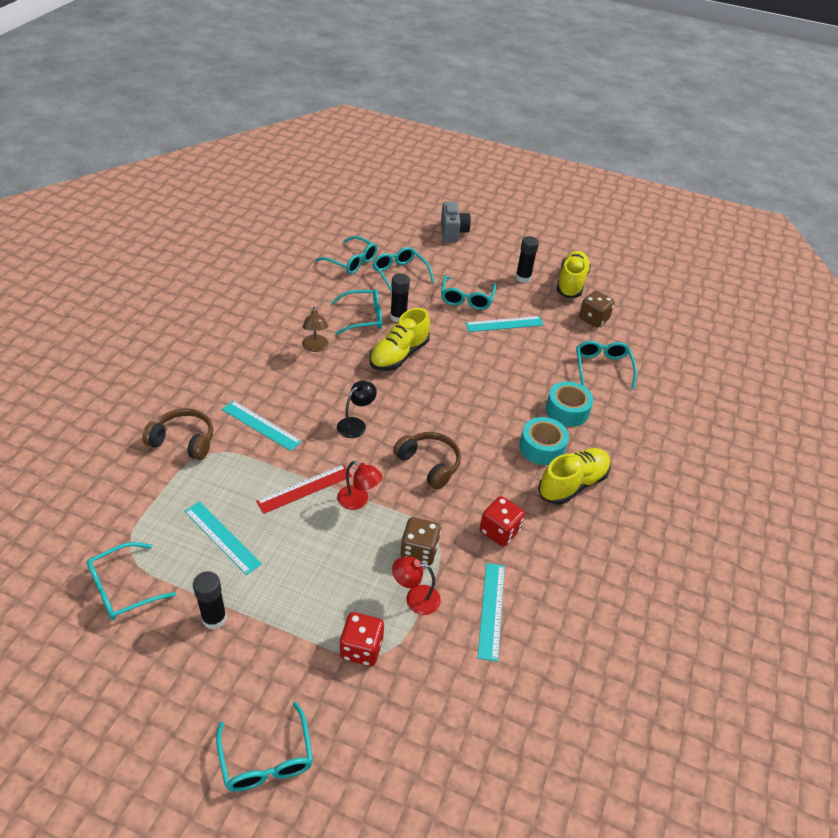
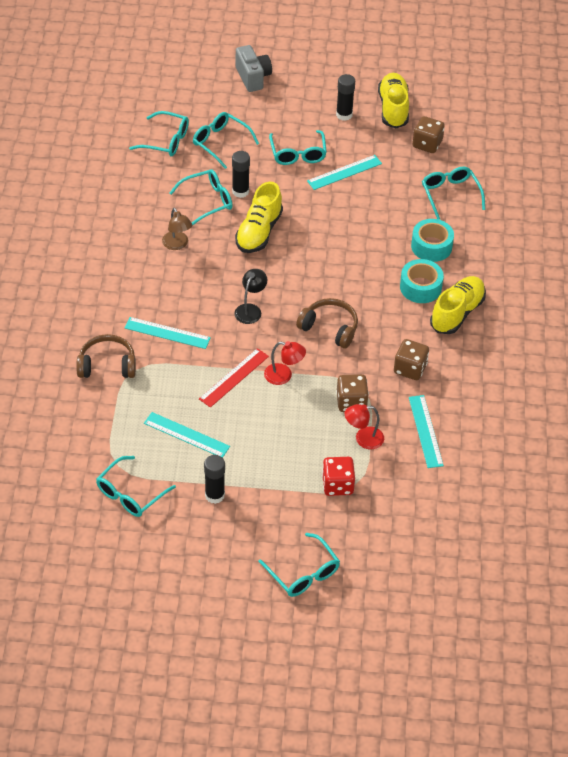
camera: 15 degrees left, 5 degrees up
(499, 531) = (410, 369): red dice -> brown dice

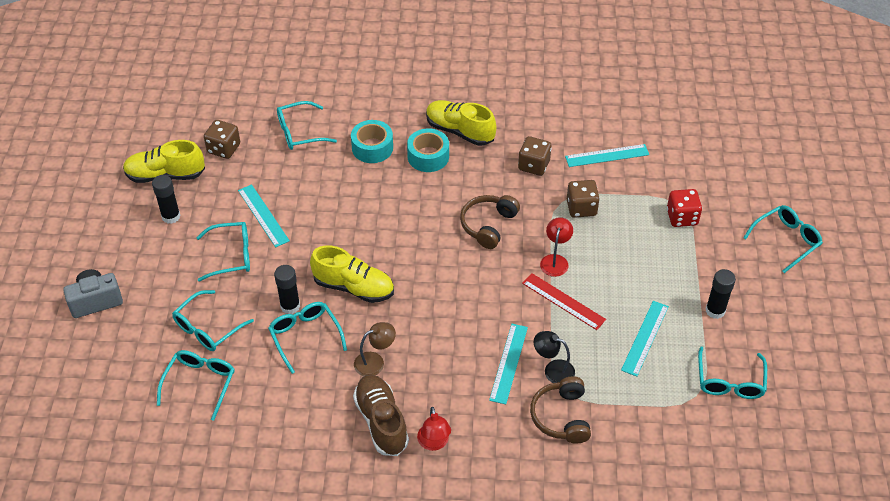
camera: 90 degrees left, 0 degrees up
(116, 248) = (381, 422): none -> brown shoe
(130, 494) = (730, 381): turquoise glasses -> turquoise glasses turned 60 degrees clockwise
(250, 309) = (468, 291): black lamp -> black lamp (553, 370)
(363, 439) = (624, 199): red lamp -> red lamp (434, 443)

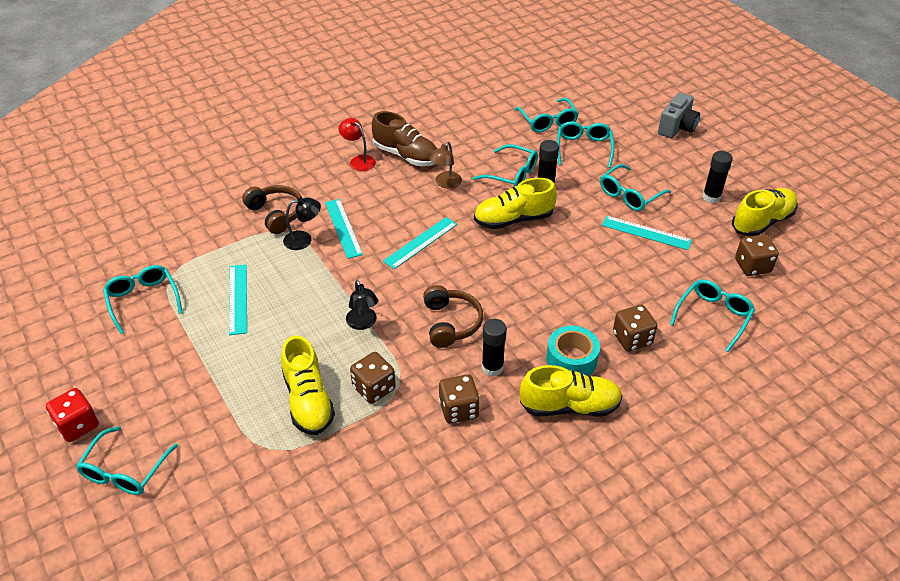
camera: 145 degrees right, 5 degrees down
(372, 148) = (632, 339): turquoise tape -> brown dice
(555, 260) = (363, 323): red lamp -> black lamp
(563, 301) = (330, 293): red ruler -> none
(607, 155) = (388, 468): turquoise ruler -> turquoise ruler (420, 242)
(634, 223) = (308, 400): none -> yellow shoe
(682, 217) = (259, 435): red dice -> red dice (78, 425)
(715, 311) = (180, 354): black glue stick -> black glue stick (492, 367)

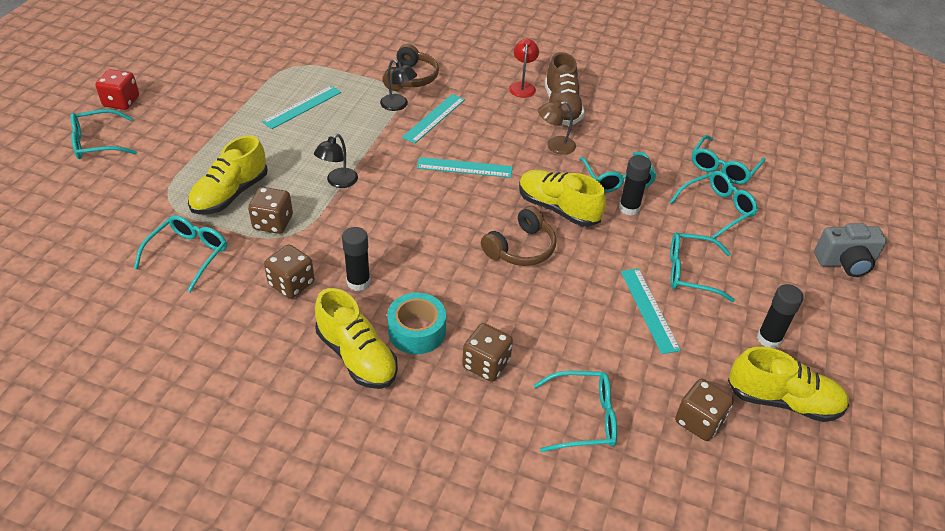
camera: 50 degrees right, 0 degrees up
(143, 300) = (259, 67): turquoise glasses -> turquoise glasses (188, 255)
(450, 323) = (387, 231): brown headphones -> brown headphones (521, 248)

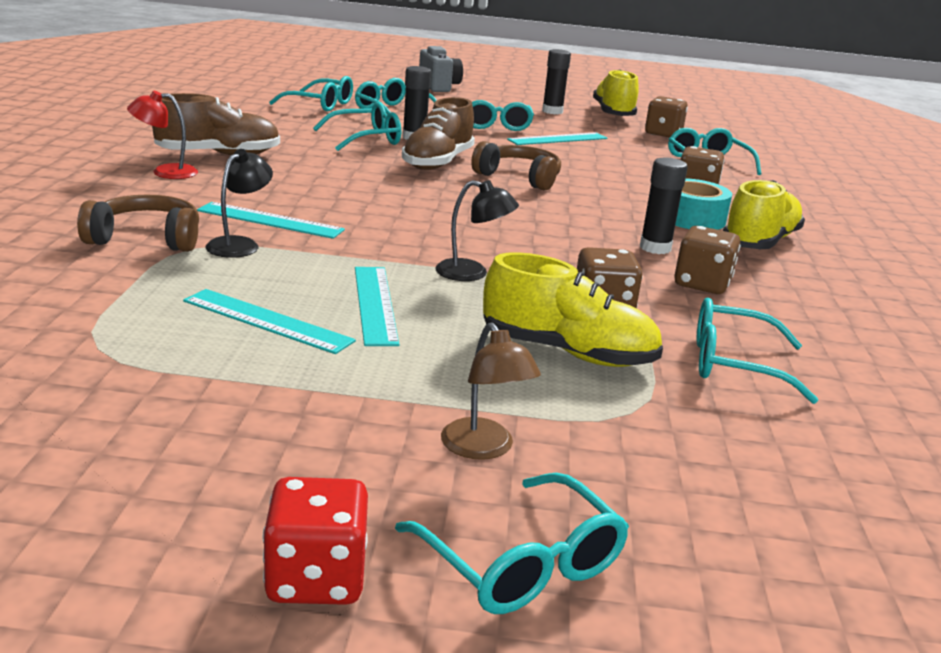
camera: 105 degrees left, 20 degrees down
(464, 167) = (386, 202): turquoise ruler -> turquoise ruler (375, 304)
(555, 146) = (313, 160): brown lamp -> brown lamp (483, 448)
(558, 209) = (437, 162): yellow shoe -> brown shoe

